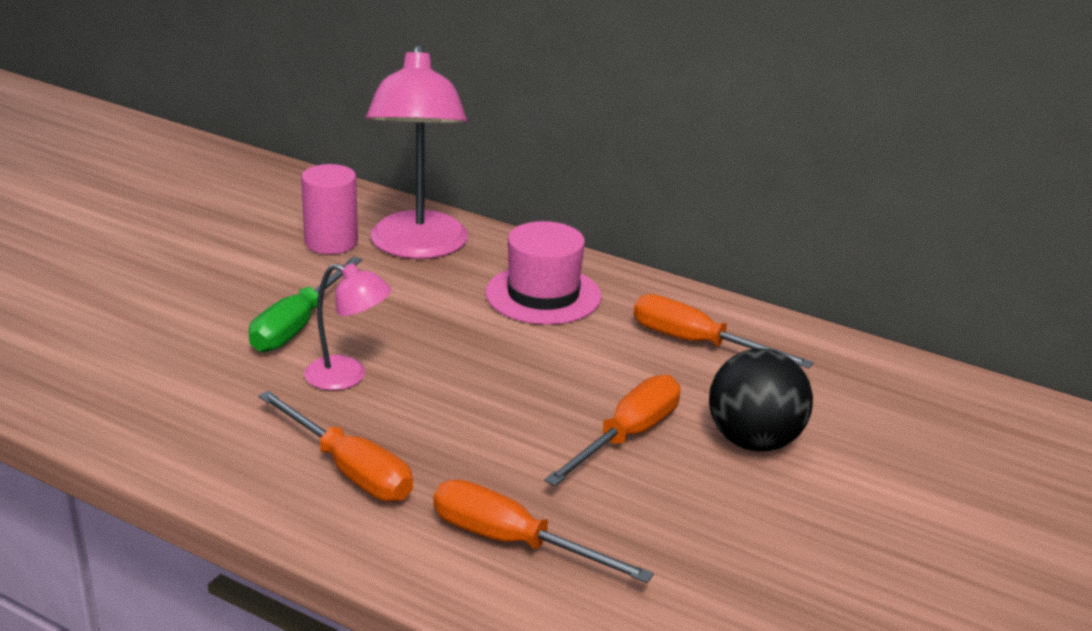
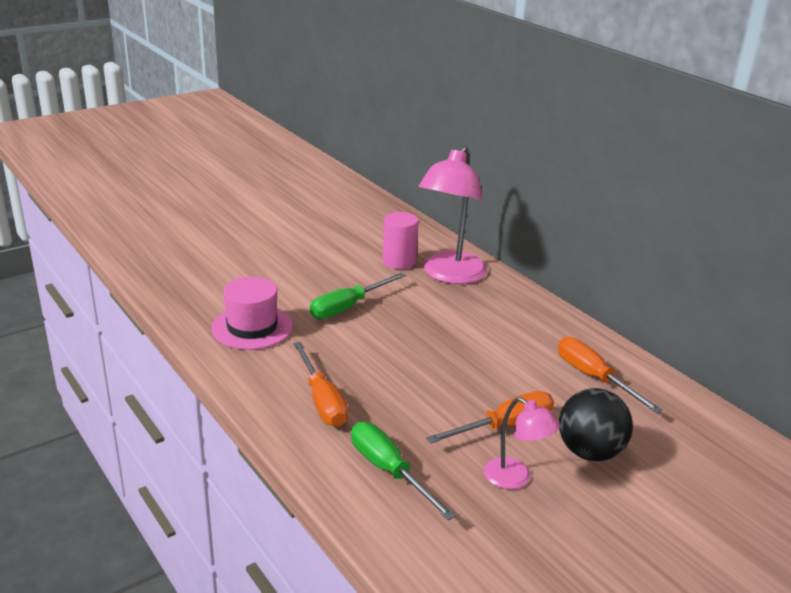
camera: 25 degrees right, 0 degrees up
(347, 377) = (356, 345): pink lamp -> pink lamp (515, 478)
(513, 542) = (389, 471): orange screwdriver -> green screwdriver
(543, 295) = (510, 322): pink hat -> pink hat (252, 327)

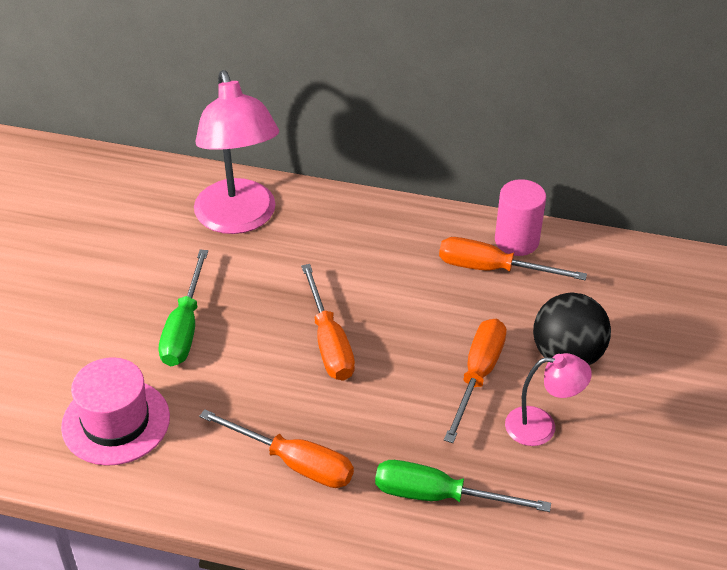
camera: 40 degrees left, 15 degrees up
(399, 261) = (167, 231): pink cylinder -> pink cylinder (516, 241)
(425, 357) = (329, 342): none -> orange screwdriver

